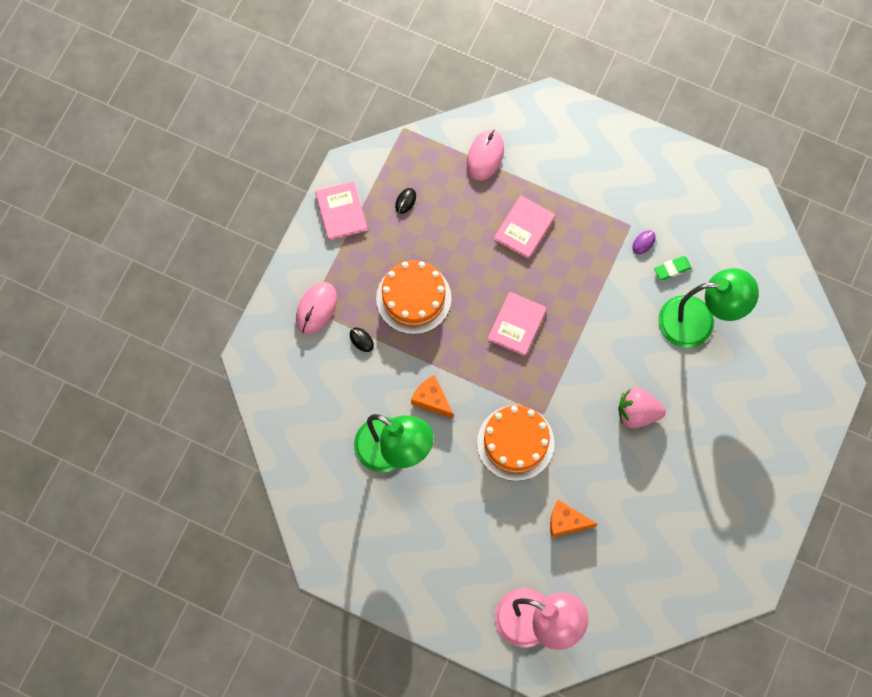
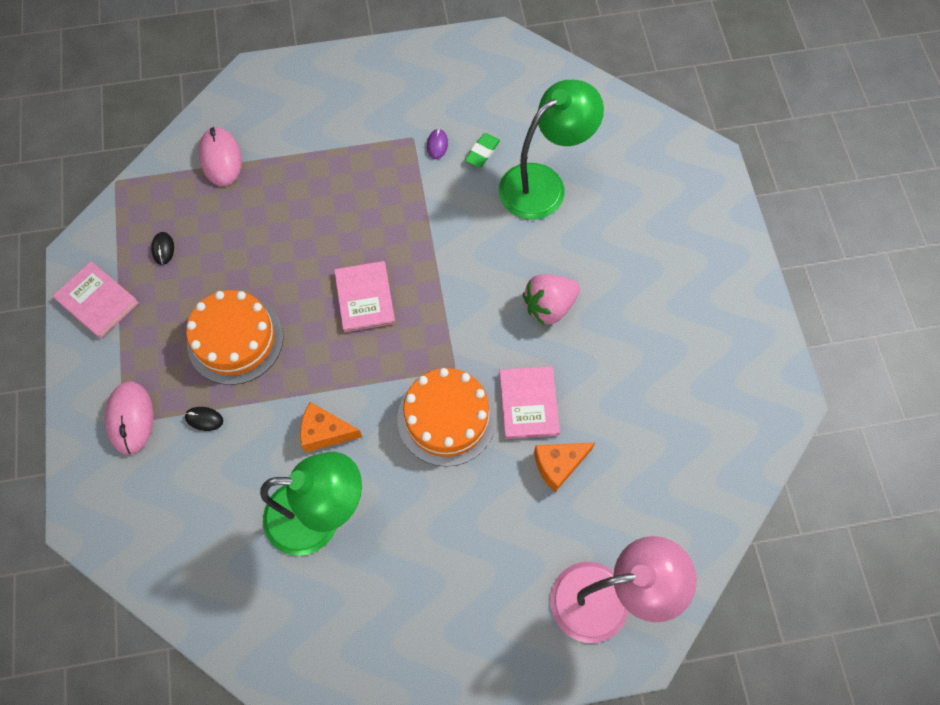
camera: 35 degrees left, 5 degrees down
(524, 228) = (308, 201): pink book -> pink book (528, 403)

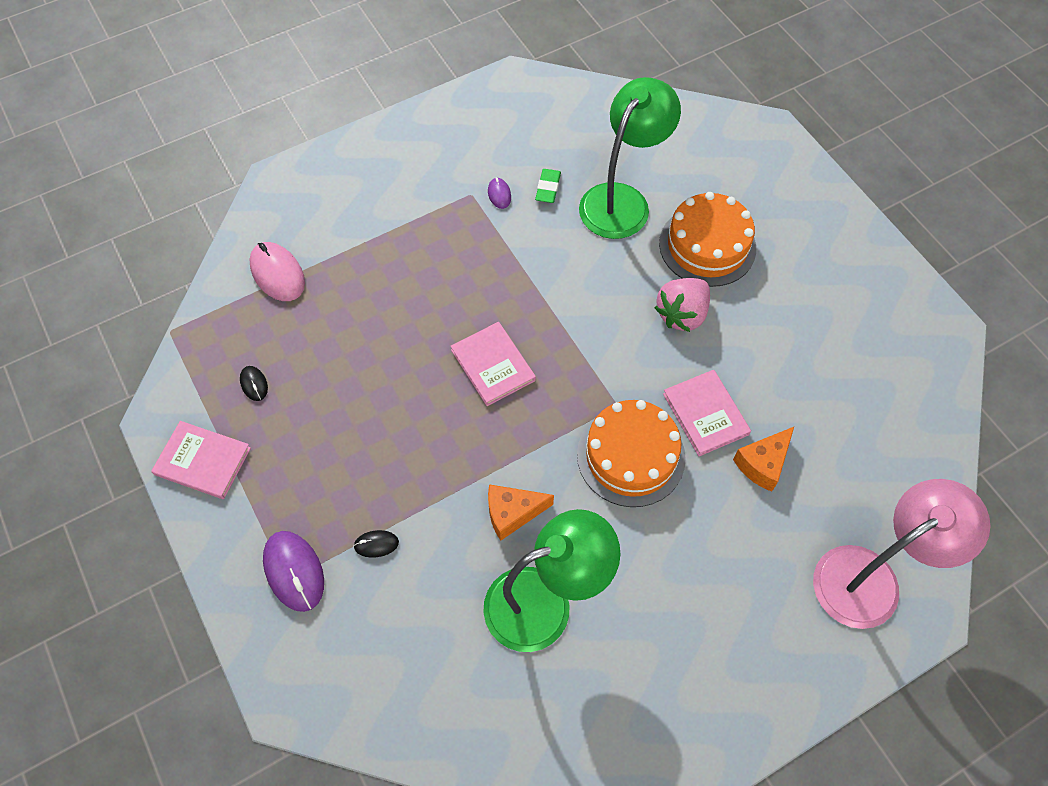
camera: 20 degrees left, 5 degrees down
(130, 418) = (294, 571): pink mouse -> purple mouse
(235, 339) = (374, 451): orange cake -> orange cake (707, 246)

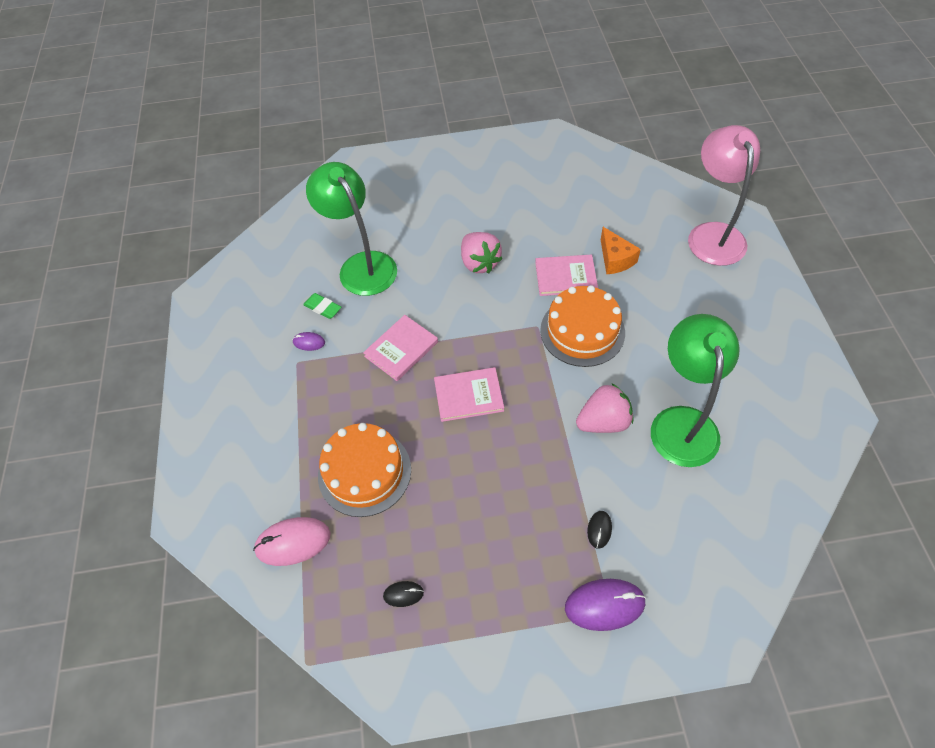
camera: 65 degrees left, 5 degrees down
(203, 461) = (466, 663): pink book -> pink book (401, 349)
(512, 513) = (603, 422): orange cheese -> pink strawberry
(707, 246) = (429, 229): orange cake -> orange cake (364, 472)

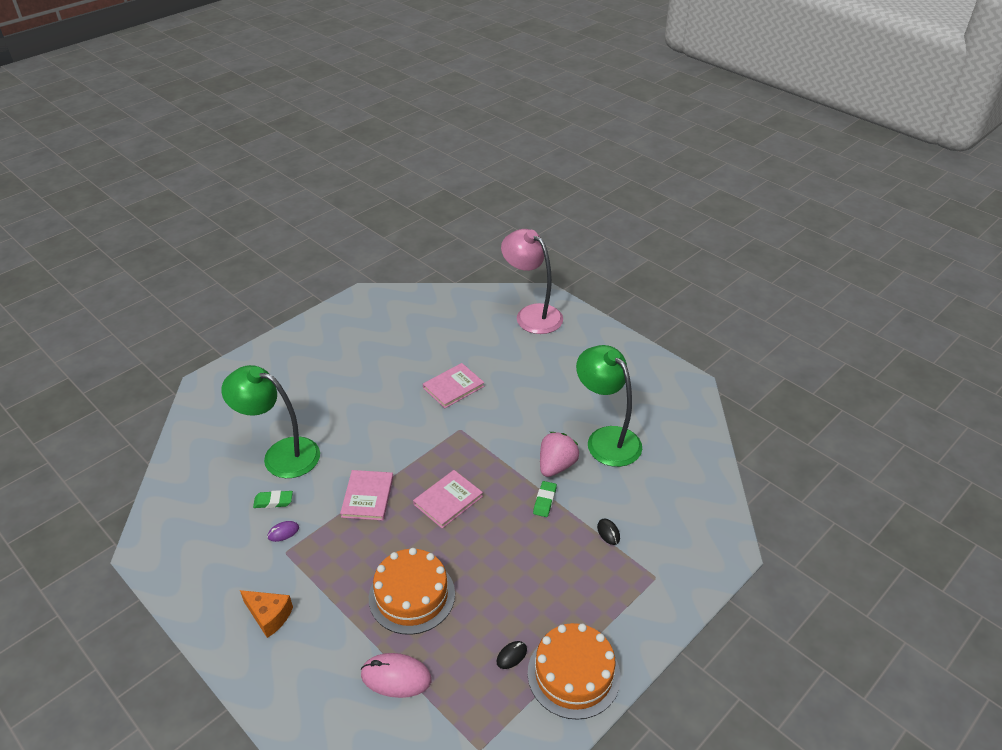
camera: 40 degrees left, 15 degrees down
(293, 542) = (396, 677): pink mouse -> pink mouse turned 60 degrees clockwise
(479, 263) = (379, 408): pink strawberry -> none
(561, 453) = (544, 501): none -> green eraser
(582, 331) = (494, 416): orange cake -> orange cake (573, 674)
(604, 605) = (648, 575): purple mouse -> none
(615, 259) = (479, 359): orange cheese -> orange cheese (269, 616)

